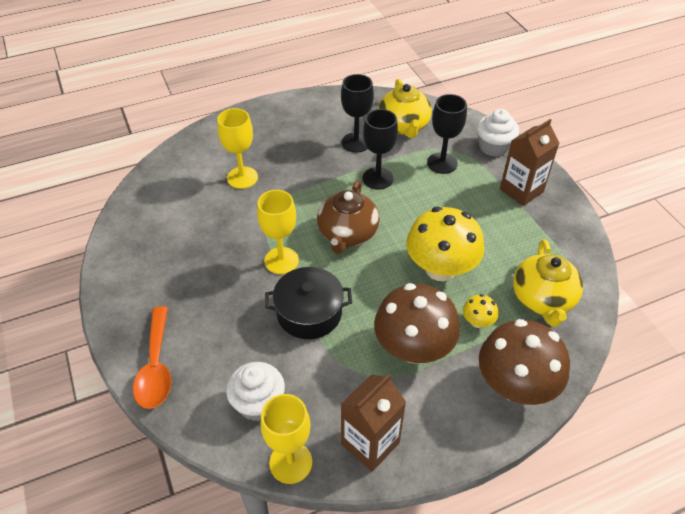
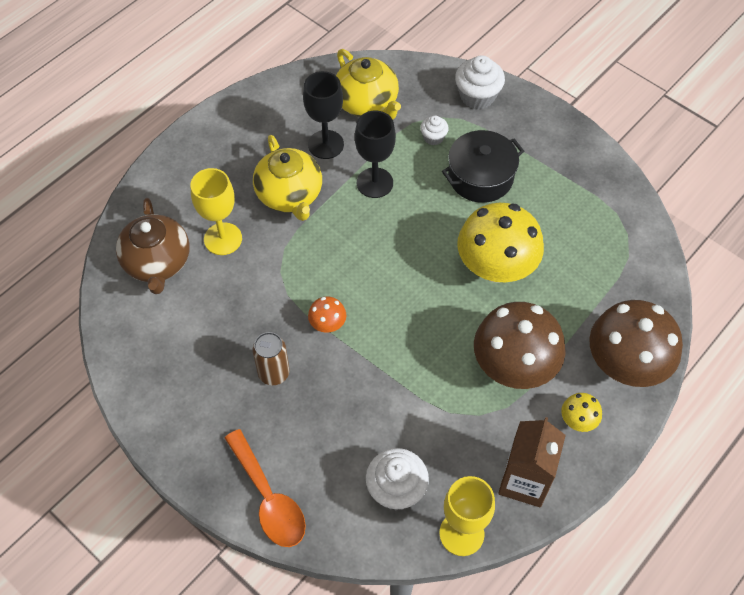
camera: 25 degrees left, 10 degrees up
(219, 279) = (274, 373): none -> brown can
(281, 260) = (327, 324): yellow goblet -> orange mushroom
(309, 313) = (391, 372): black pot -> black pot (480, 177)
(347, 234) = (380, 264): brown teapot -> brown teapot (157, 263)
(442, 163) = (433, 137): black goblet -> white cupcake
(477, 321) = (560, 312): yellow mushroom -> yellow mushroom (578, 420)
(521, 190) = (531, 141): brown carton -> none
(542, 299) = (609, 262): yellow teapot -> yellow teapot (290, 195)

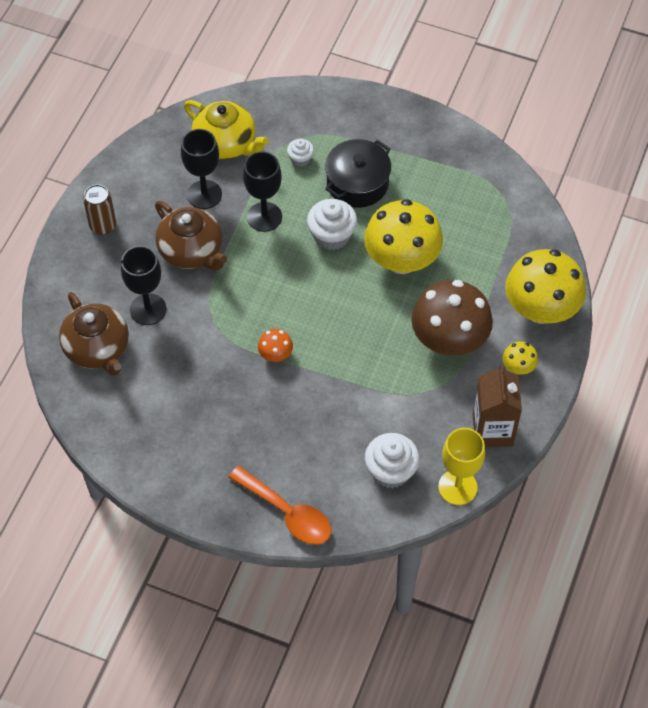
camera: 20 degrees left, 0 degrees up
(223, 239) = (148, 309): yellow goblet -> black goblet
(274, 373) = (246, 411): brown can -> brown can (103, 225)
(290, 195) = (192, 251): yellow teapot -> brown teapot
(477, 96) = (325, 108): white cupcake -> white cupcake (331, 236)
(625, 364) = (541, 309): brown mushroom -> yellow mushroom

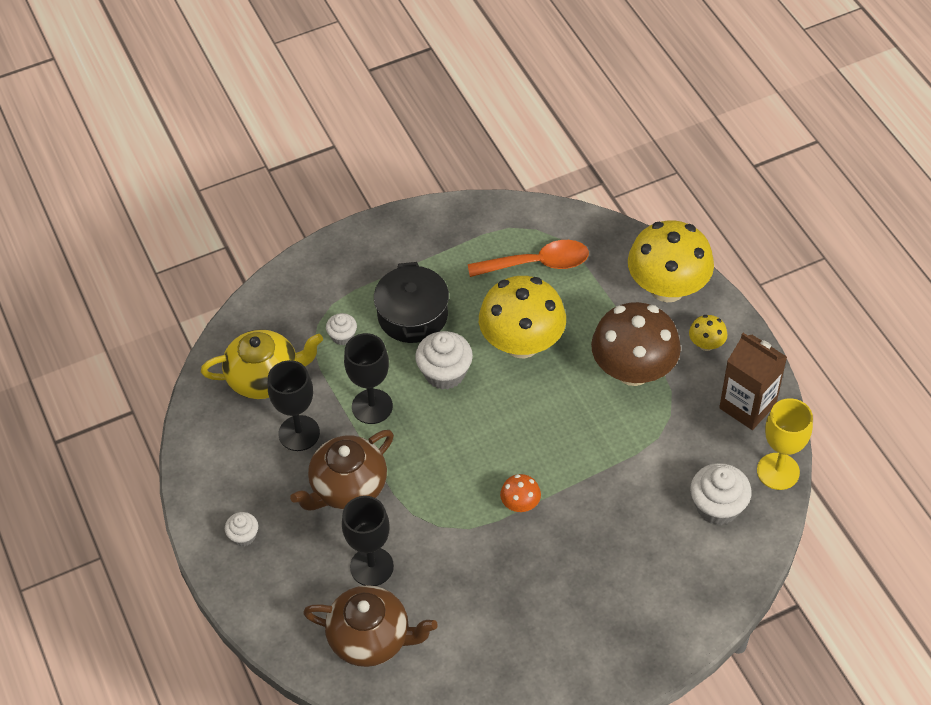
camera: 45 degrees left, 5 degrees down
(103, 225) = (243, 536): brown can -> white cupcake
(192, 251) = (348, 487): brown teapot -> brown teapot turned 135 degrees clockwise
(287, 513) = (686, 614): orange spoon -> orange spoon (537, 263)

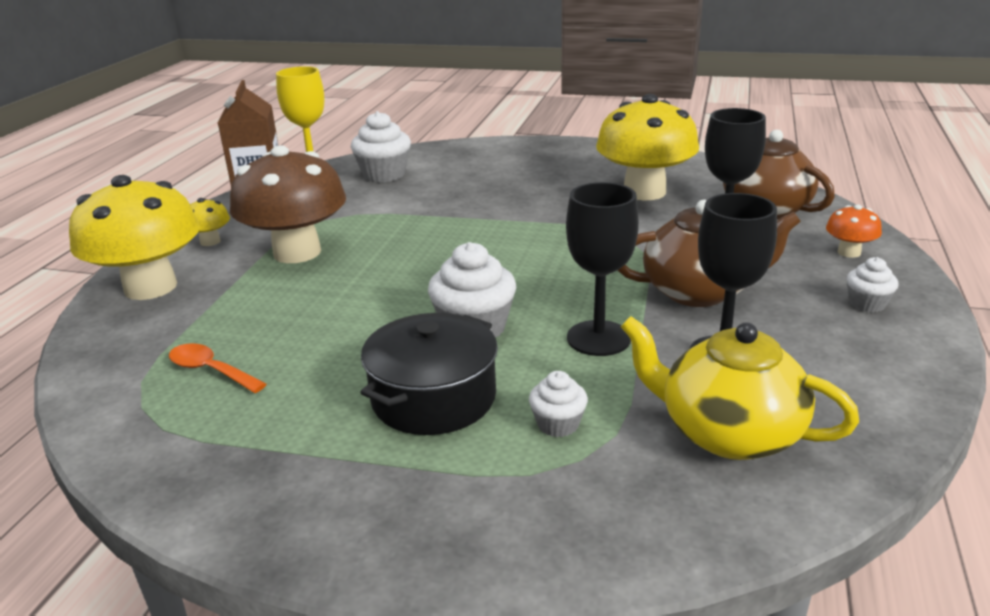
camera: 140 degrees left, 25 degrees down
(520, 504) = (532, 224): orange mushroom -> orange mushroom (849, 252)
(522, 343) = (355, 313): yellow mushroom -> yellow mushroom (644, 192)
(537, 263) = (210, 370): orange spoon -> orange spoon, size x0.60

